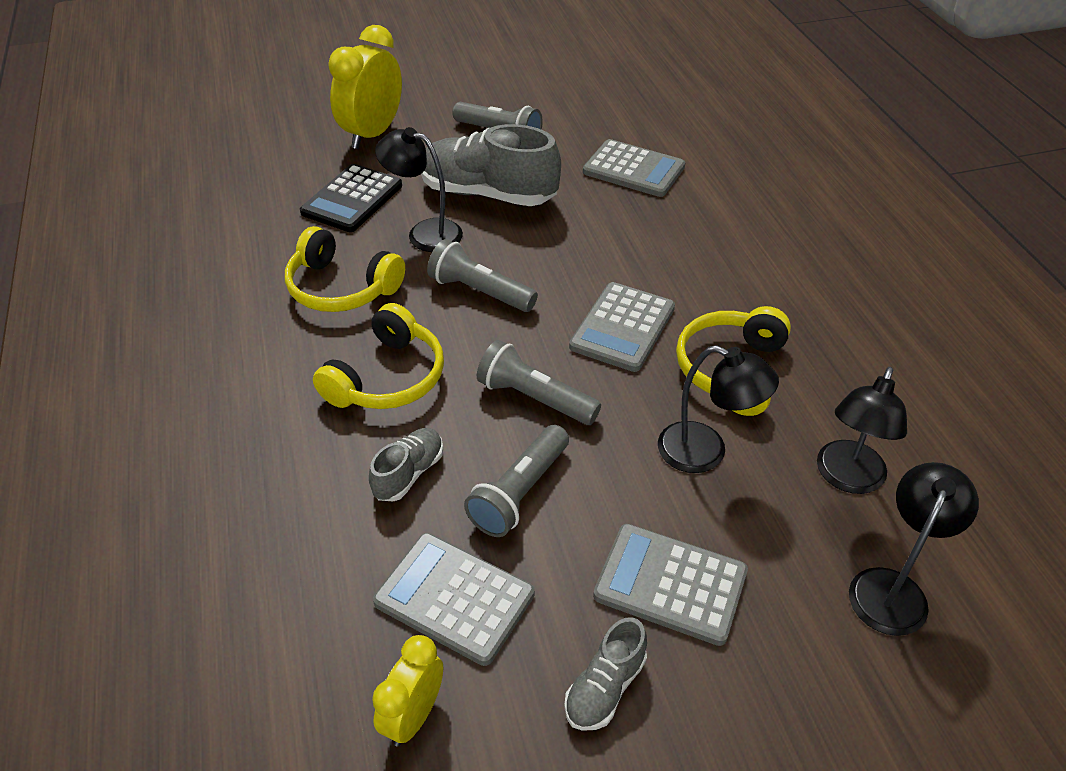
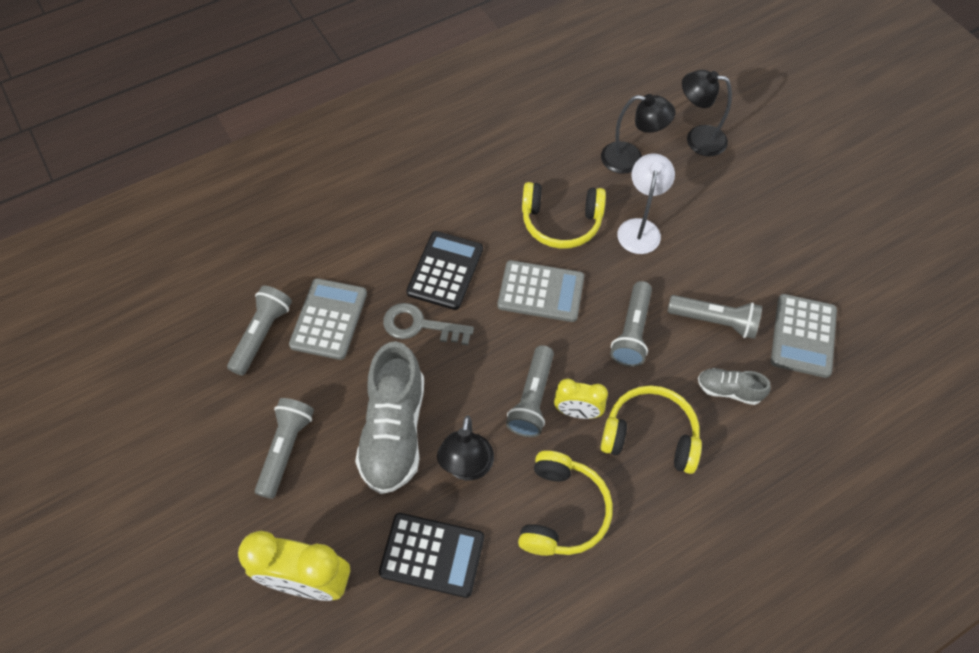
camera: 105 degrees left, 15 degrees up
(413, 716) = (878, 334): yellow clock -> yellow clock (577, 412)
(605, 226) = (420, 325): none -> grey key
(605, 688) = (817, 252): grey shoe -> none
(628, 131) = (262, 334): none -> grey flashlight
(670, 584) = (742, 233): grey calculator -> none
(675, 255) = (445, 271): none -> black calculator
(705, 453) = (640, 228): black lamp -> white lamp

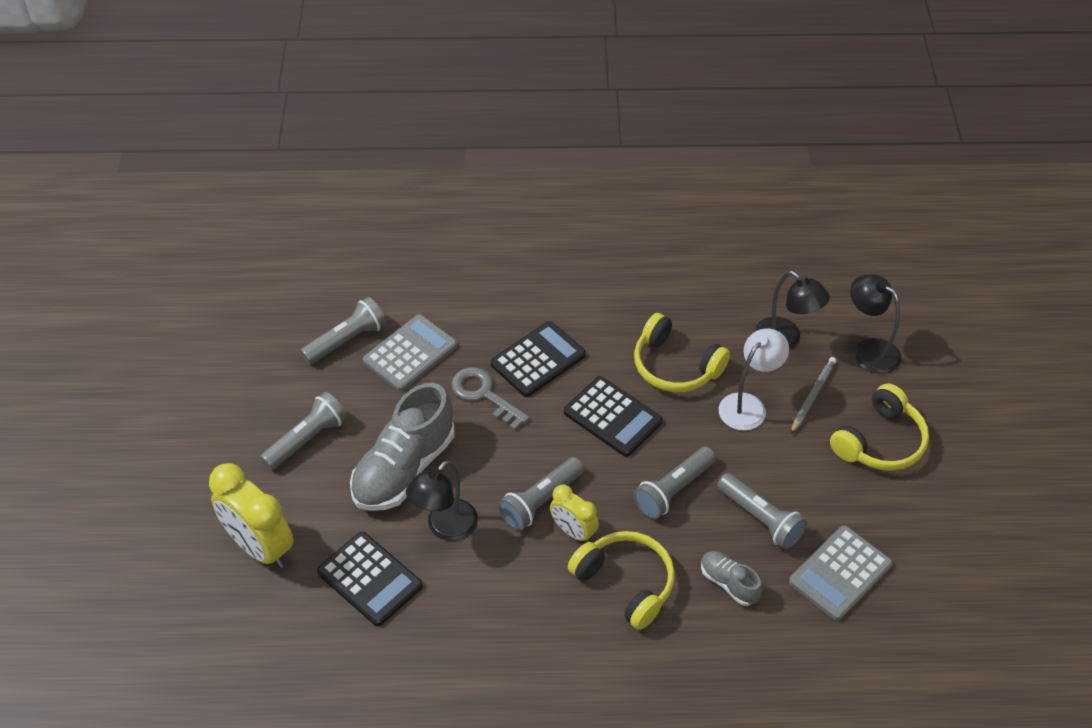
camera: 30 degrees right, 10 degrees down
(541, 292) = (612, 417): grey calculator -> black calculator
(562, 511) = (502, 603): yellow headphones -> yellow headphones (880, 441)
(682, 197) = (812, 396): none -> grey pencil

